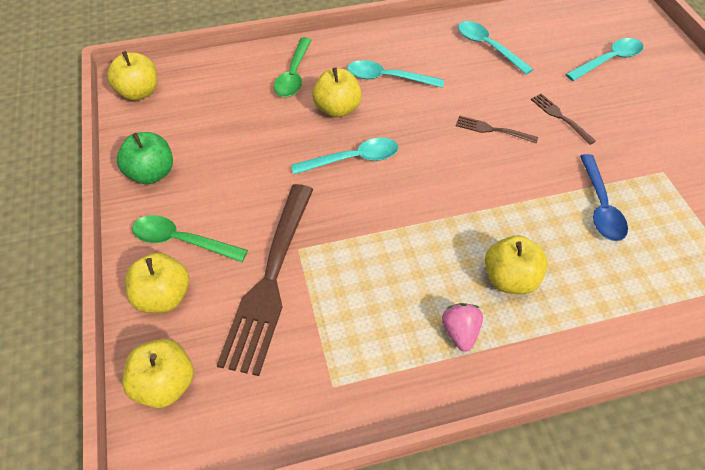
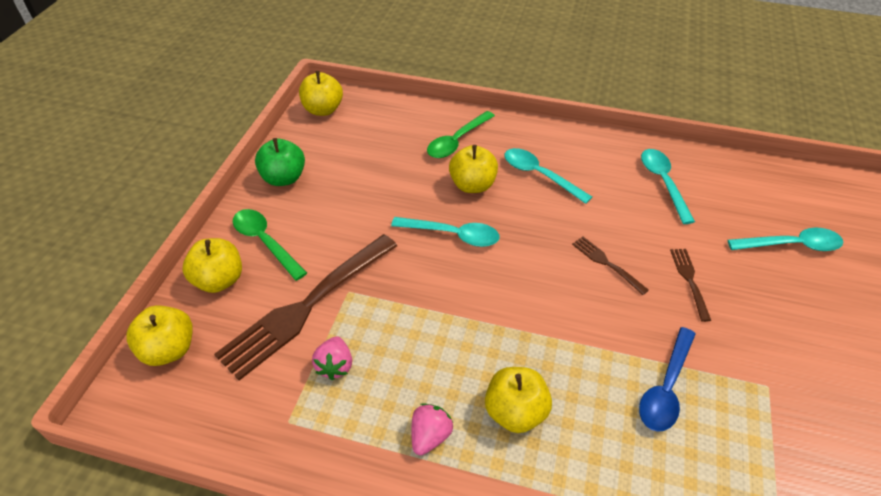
camera: 30 degrees right, 5 degrees down
(337, 318) = (335, 366): none -> pink strawberry

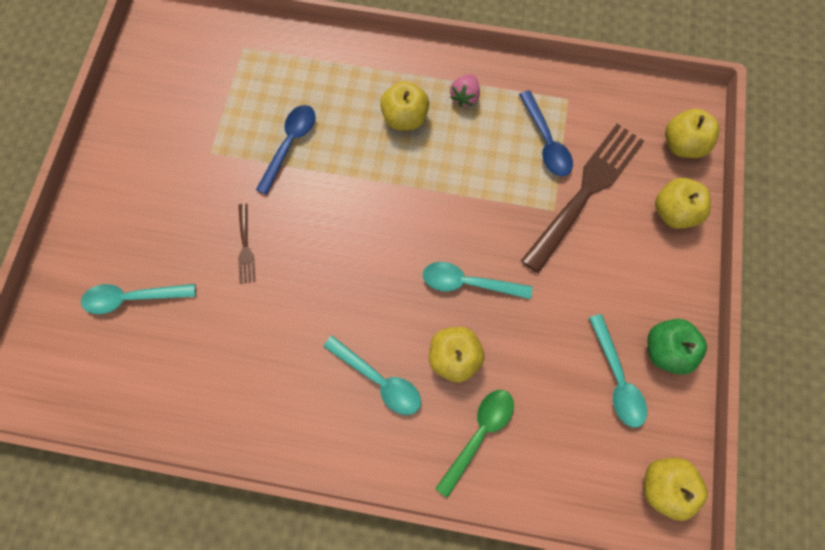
camera: 175 degrees right, 25 degrees up
(265, 242) = (649, 258): green spoon -> none
(335, 366) = (546, 142): pink strawberry -> blue spoon
(607, 264) = (319, 260): brown fork -> none
(663, 183) = (240, 379): turquoise spoon -> turquoise spoon (616, 378)

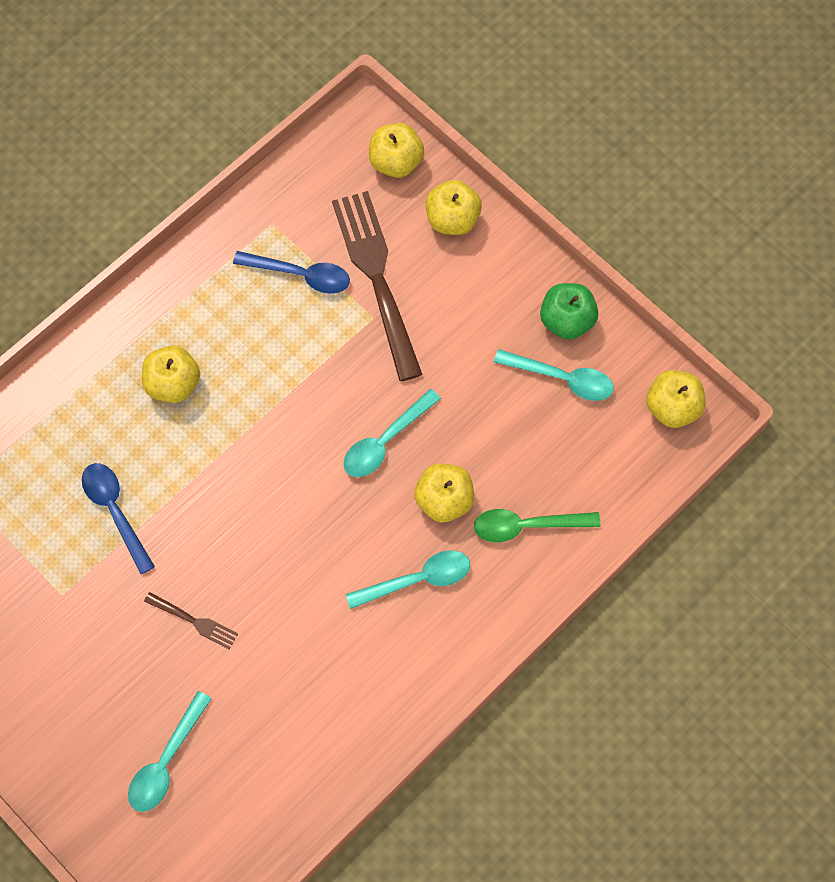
camera: 55 degrees left, 5 degrees down
(465, 97) = (195, 314): pink strawberry -> none
(479, 434) = (527, 526): green spoon -> green spoon turned 75 degrees counterclockwise

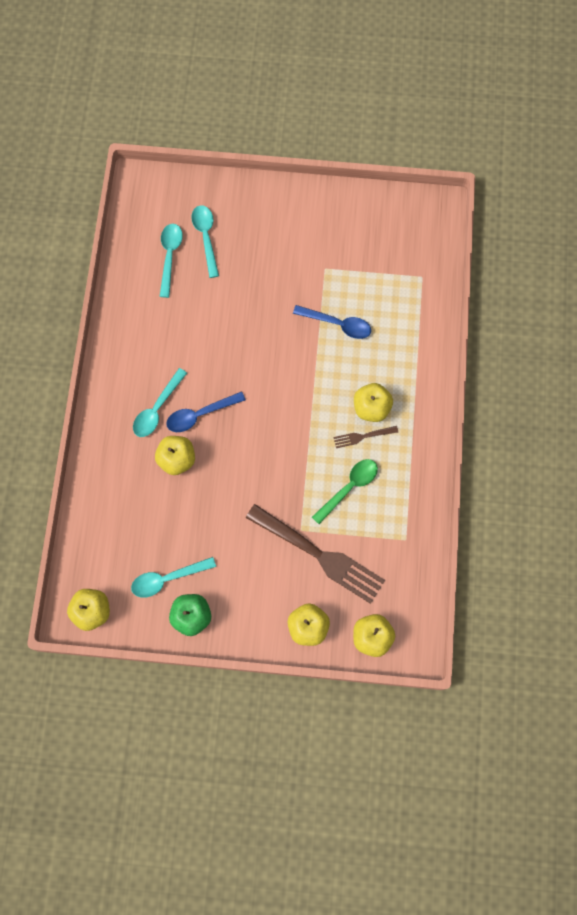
camera: 140 degrees right, 5 degrees up
(193, 621) = (250, 305): brown fork -> brown fork (363, 436)
(300, 275) = (362, 522): blue spoon -> blue spoon (200, 415)
(385, 441) = (234, 466): turquoise spoon -> turquoise spoon (170, 256)
(527, 526) = (122, 480): green spoon -> green spoon (349, 487)

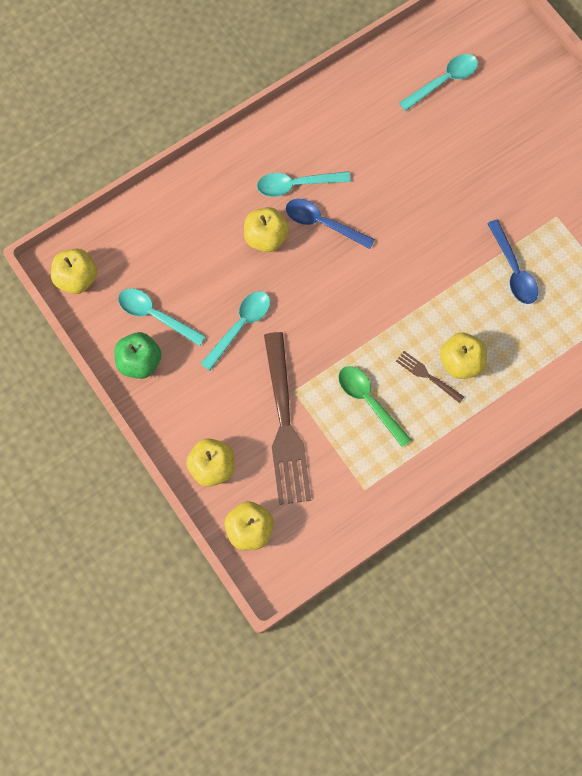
camera: 50 degrees right, 0 degrees up
(206, 237) = (489, 95): turquoise spoon -> turquoise spoon (240, 326)
(349, 487) = (369, 401): green spoon -> green spoon turned 135 degrees counterclockwise

